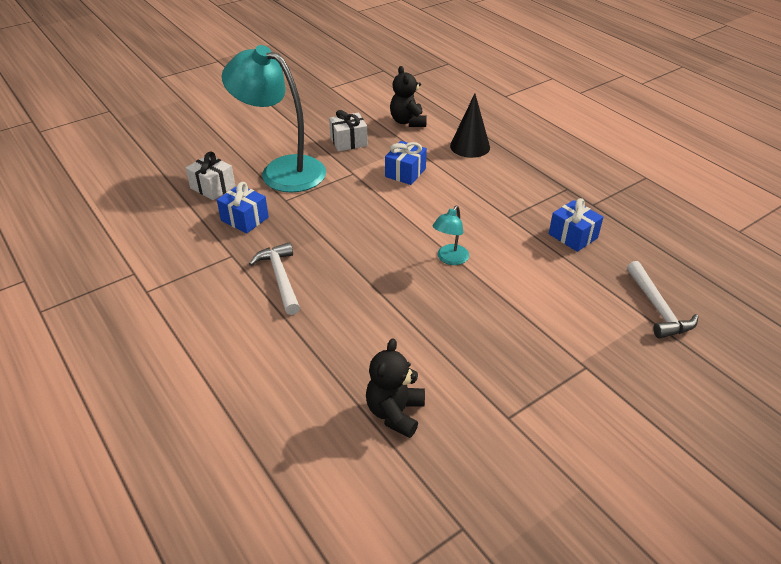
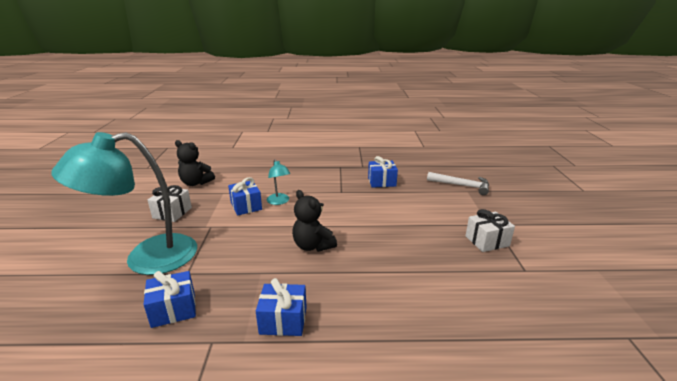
camera: 55 degrees left, 15 degrees down
(213, 187) = (93, 312): white gift -> white gift (487, 241)
(280, 278) = (283, 320): white hammer -> blue gift
(395, 413) = (497, 321): black teddy bear -> black teddy bear (313, 246)
(449, 259) = (356, 227): turquoise lamp -> turquoise lamp (279, 202)
(470, 146) = (258, 175): black cone -> none

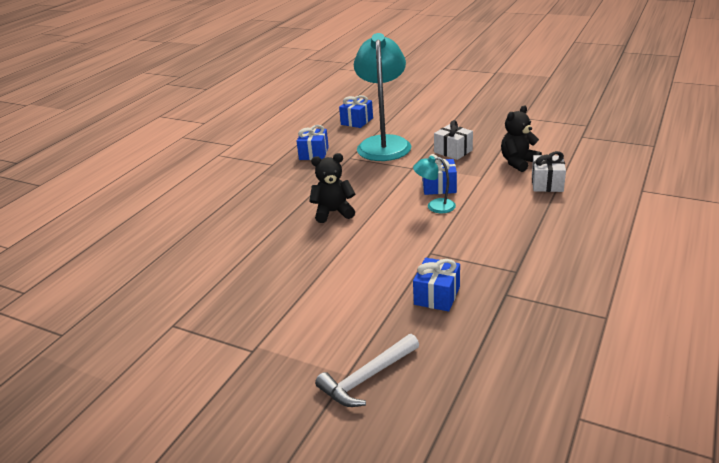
camera: 120 degrees right, 5 degrees up
(283, 320) = (262, 187): blue gift -> blue gift (357, 121)
(487, 241) = (233, 325): white gift -> white gift (547, 183)

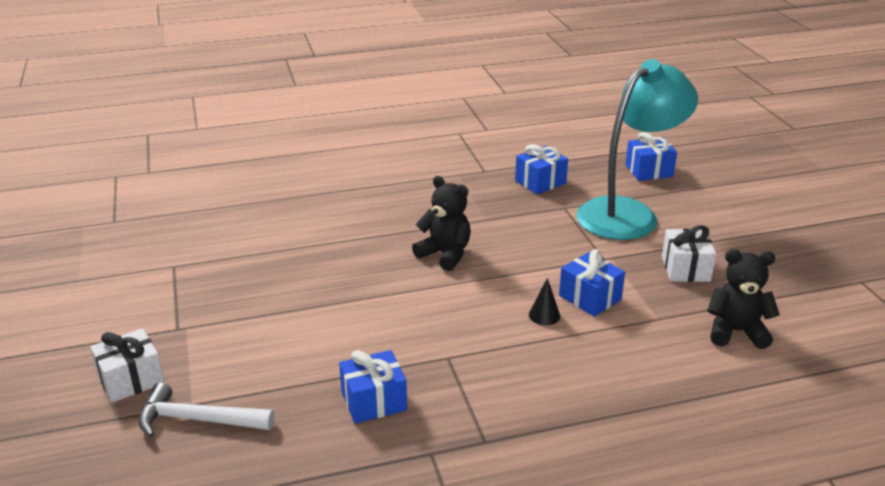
camera: 45 degrees right, 0 degrees up
(435, 206) = (544, 315): turquoise lamp -> black cone
(547, 183) = (718, 380): white gift -> white gift (131, 380)

